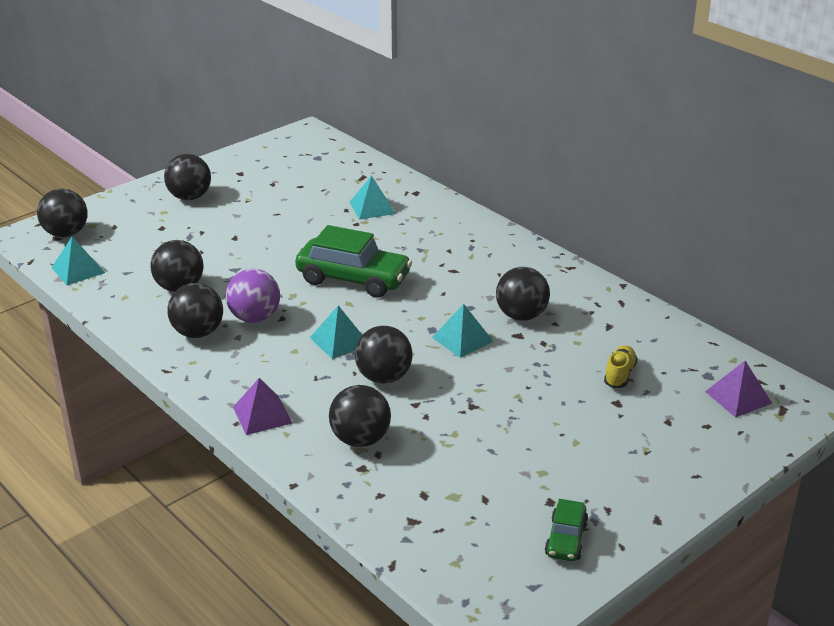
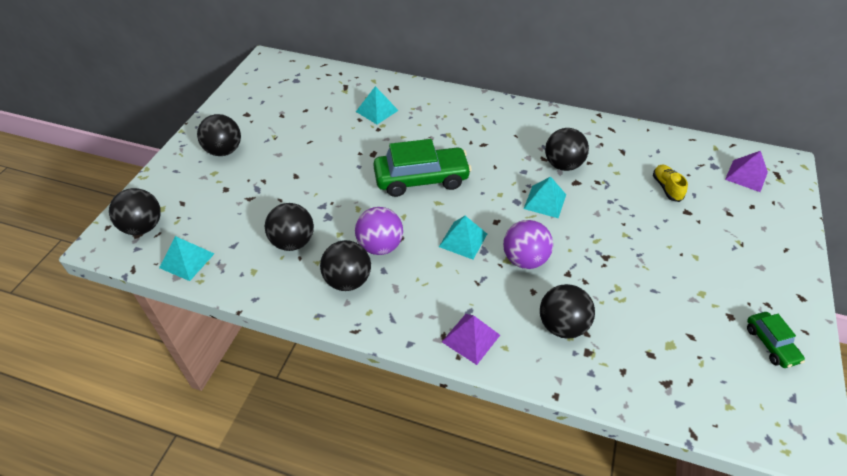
camera: 30 degrees left, 15 degrees up
(384, 377) = (524, 259): black ball -> purple ball

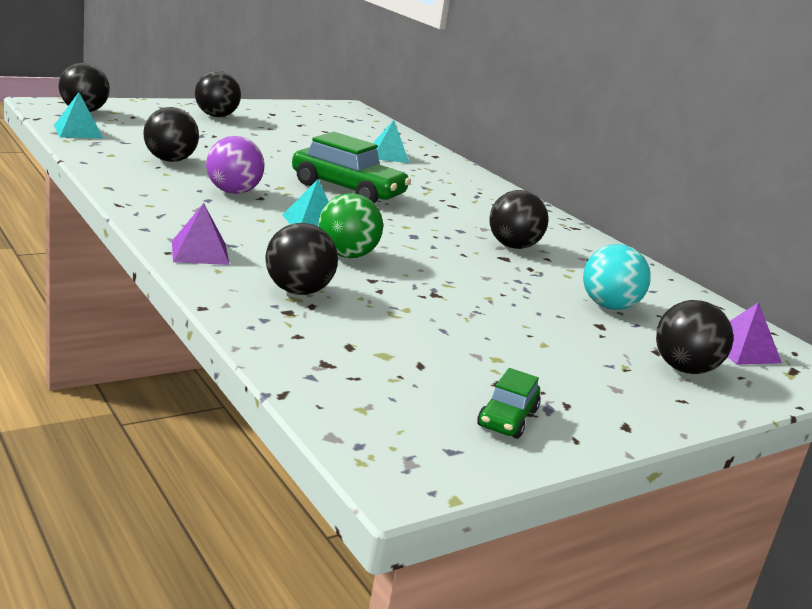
camera: 35 degrees right, 25 degrees down
(348, 280) = (168, 189): black ball -> black ball (684, 369)
(524, 259) = (346, 255): purple ball -> green ball
(545, 201) = (443, 248): turquoise pyramid -> none
(666, 188) = (608, 306): yellow shoe -> turquoise ball

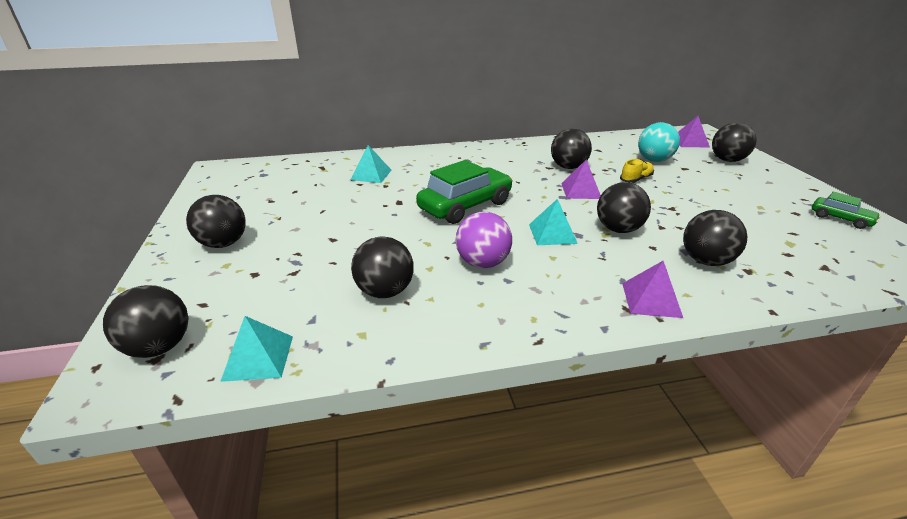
camera: 65 degrees left, 10 degrees up
(346, 255) = (618, 229): green ball -> black ball
(441, 246) = (581, 190): none -> purple pyramid
(514, 284) = (636, 179): none -> yellow shoe

